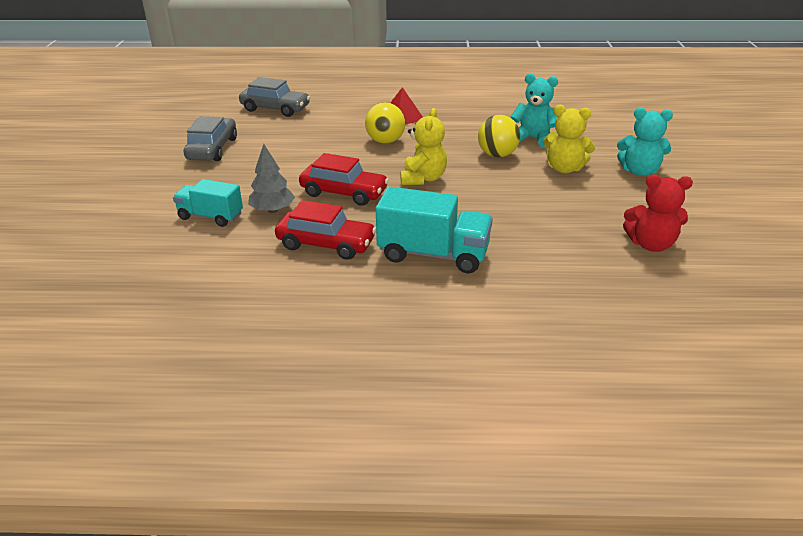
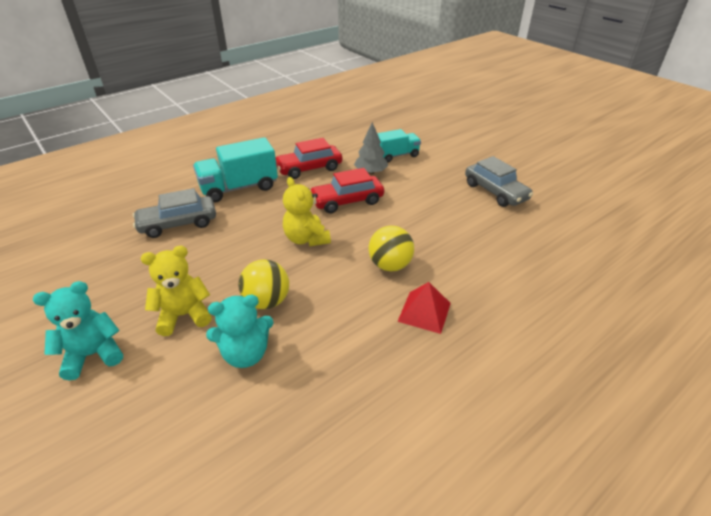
camera: 140 degrees right, 5 degrees up
(275, 109) = (550, 255): grey car -> grey car (178, 224)
(651, 244) = (80, 258): red teddy bear -> none

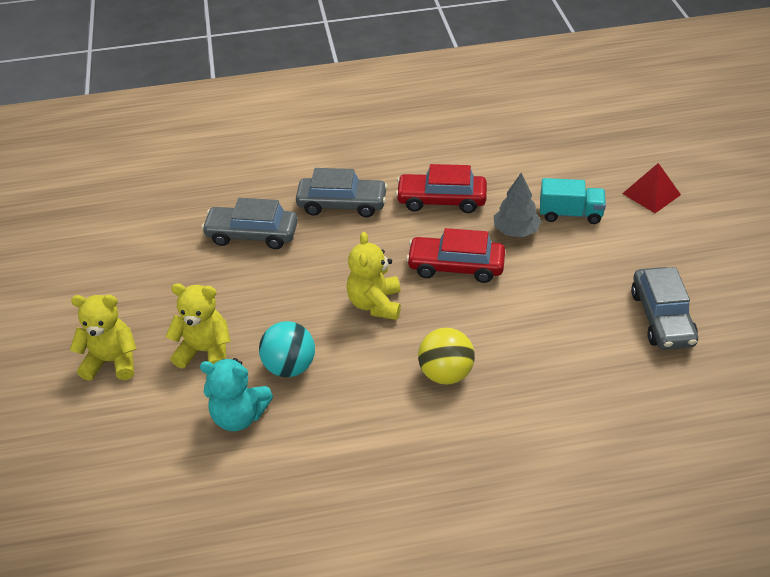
camera: 30 degrees right, 5 degrees up
(93, 354) = (112, 361): turquoise teddy bear -> yellow teddy bear
(239, 188) = (342, 204): turquoise truck -> grey car
(267, 301) = (290, 367): yellow ball -> turquoise ball
(424, 312) = (442, 445): red pyramid -> red pyramid (651, 194)

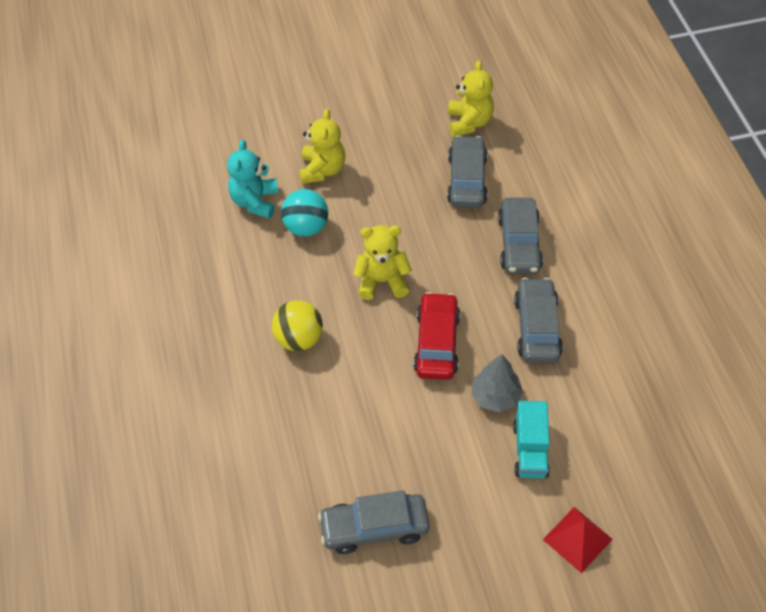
camera: 85 degrees right, 10 degrees up
(112, 361) = (311, 115): yellow teddy bear -> yellow teddy bear (469, 122)
(441, 200) = (537, 328): red car -> grey car

